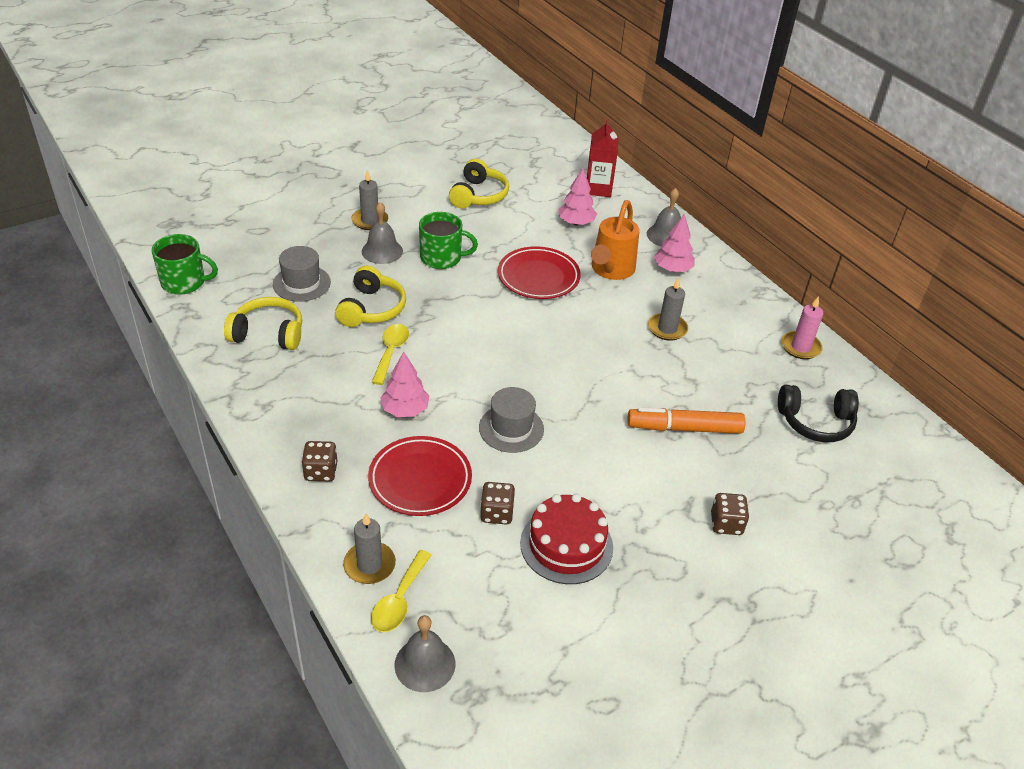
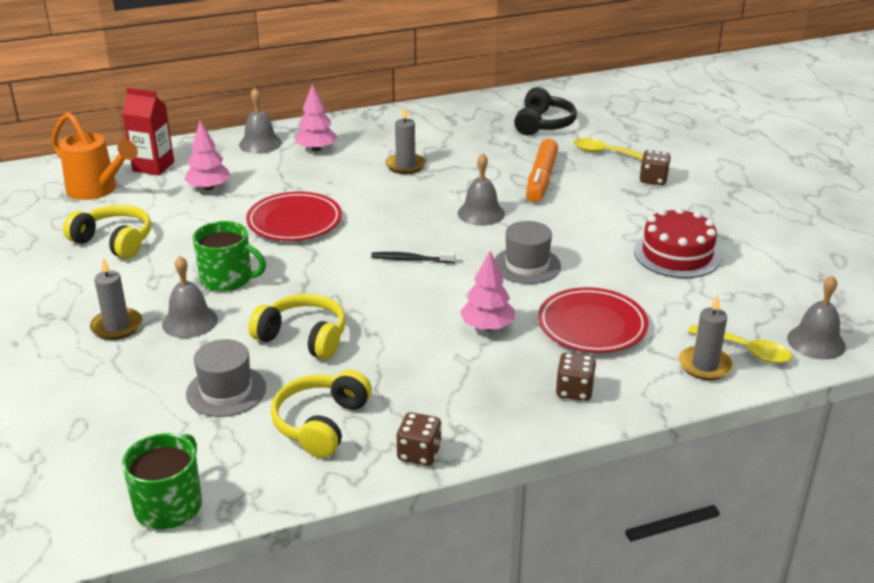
camera: 75 degrees left, 10 degrees down
(391, 352) = (388, 329): yellow spoon -> yellow spoon (605, 153)
(442, 258) = (228, 279): green mug -> green mug turned 90 degrees clockwise
(496, 513) = (639, 286): brown dice -> brown dice (419, 453)
(499, 352) = (411, 259): none -> black toothbrush
(596, 389) = (481, 213): none -> grey bell
(610, 270) = (303, 180): orange watering can -> orange watering can (97, 190)
(800, 347) = (450, 112): pink candle -> none

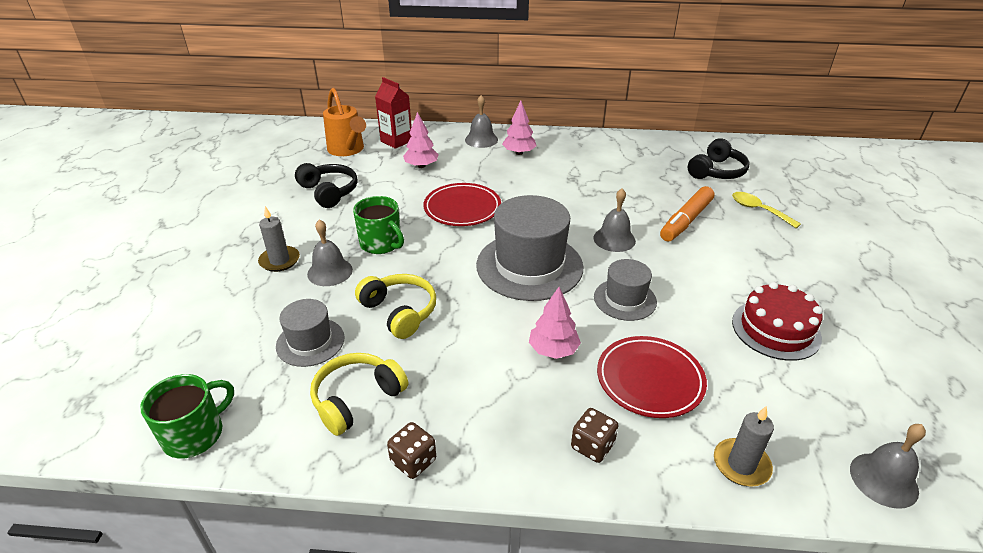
camera: 25 degrees right, 5 degrees up
(114, 241) = (329, 192): yellow headphones -> black headphones
(405, 166) = (578, 182): grey candle -> none
(411, 259) = (529, 266): black toothbrush -> grey hat
(653, 179) = (792, 246): brown dice -> none
(746, 350) = (796, 462): yellow spoon -> none

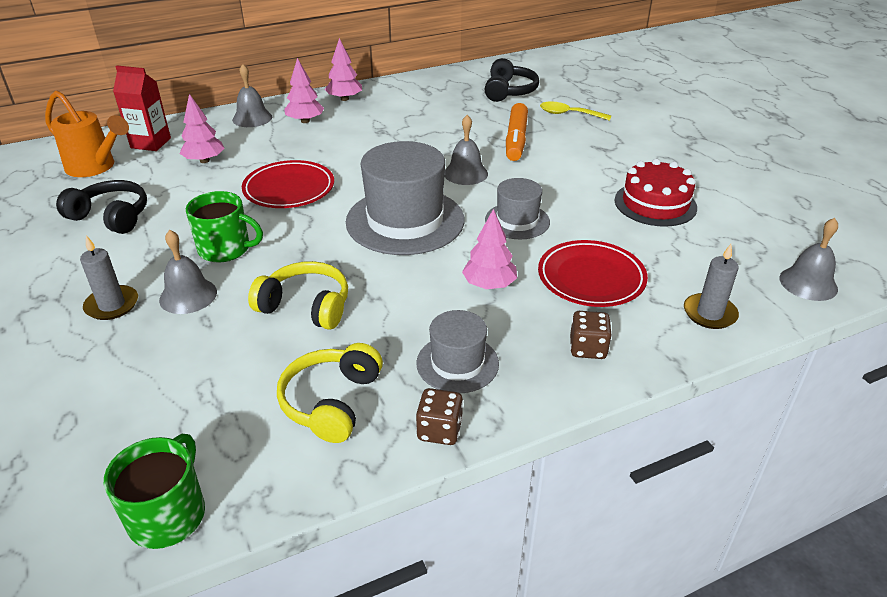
camera: 30 degrees left, 0 degrees up
(310, 342) = (228, 370): grey hat -> grey hat (457, 363)
(565, 141) = (344, 99): none -> pink tree

